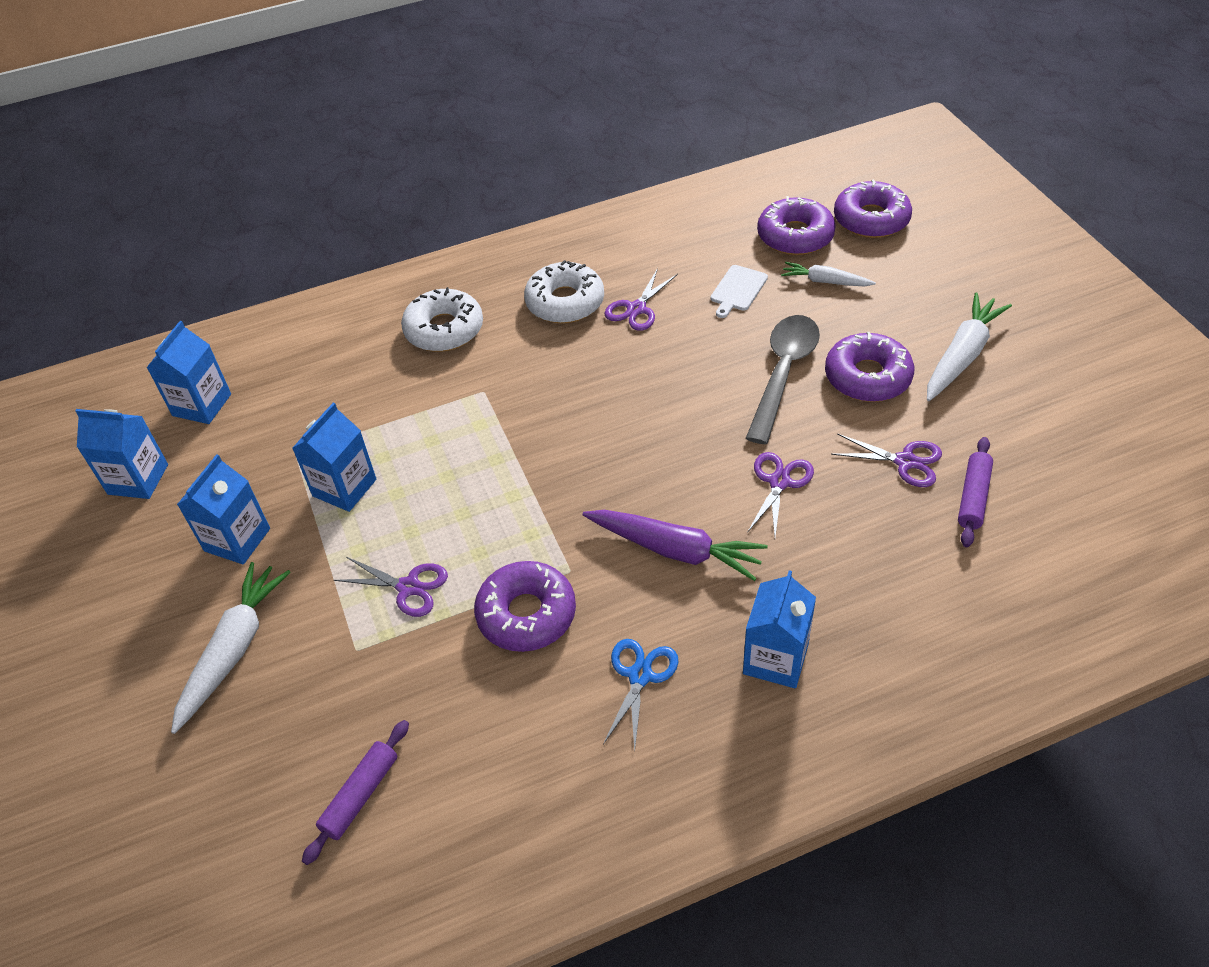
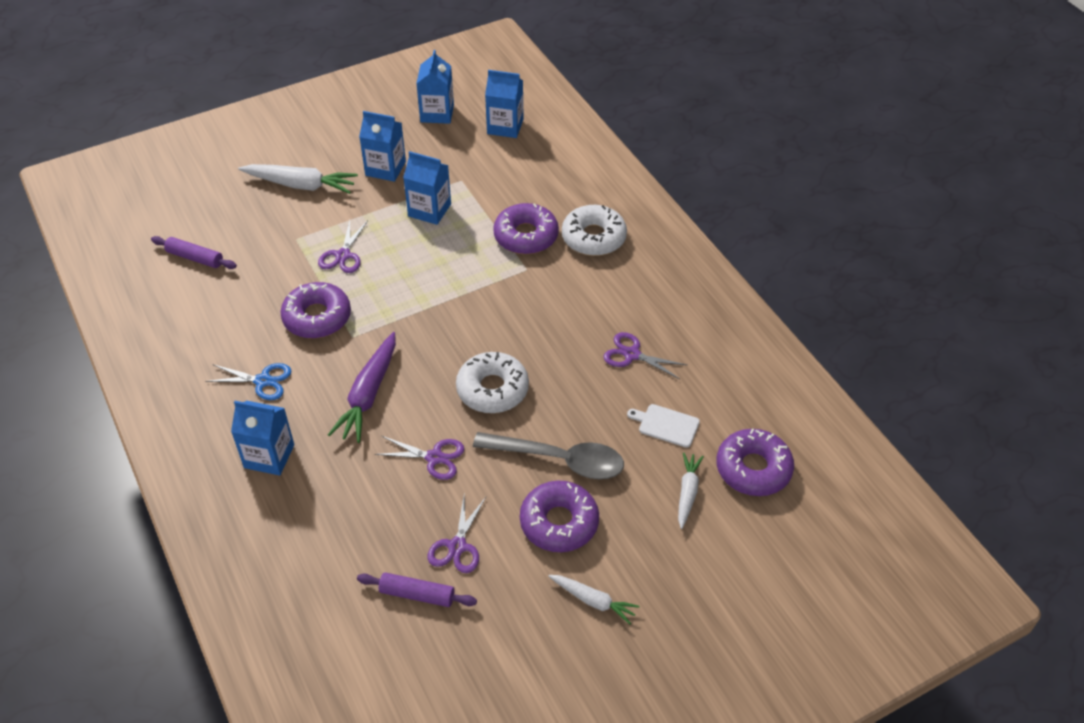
camera: 80 degrees right, 0 degrees up
(565, 302) = (635, 307): white donut -> white donut (492, 389)
(871, 219) = (792, 534): purple donut -> purple donut (526, 236)
(962, 356) = (593, 601): white carrot -> white carrot, size x0.60

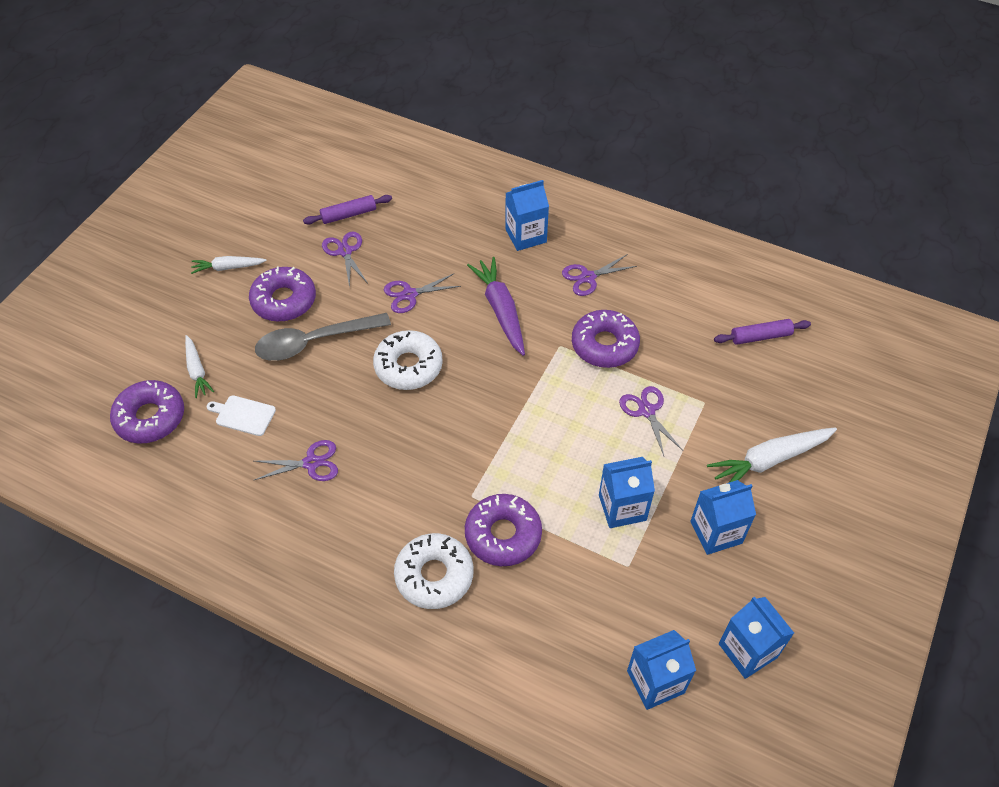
camera: 145 degrees right, 5 degrees up
(262, 381) = (588, 277): blue scissors -> purple scissors
(666, 425) = (243, 415): white cutting board -> white cutting board turned 150 degrees counterclockwise

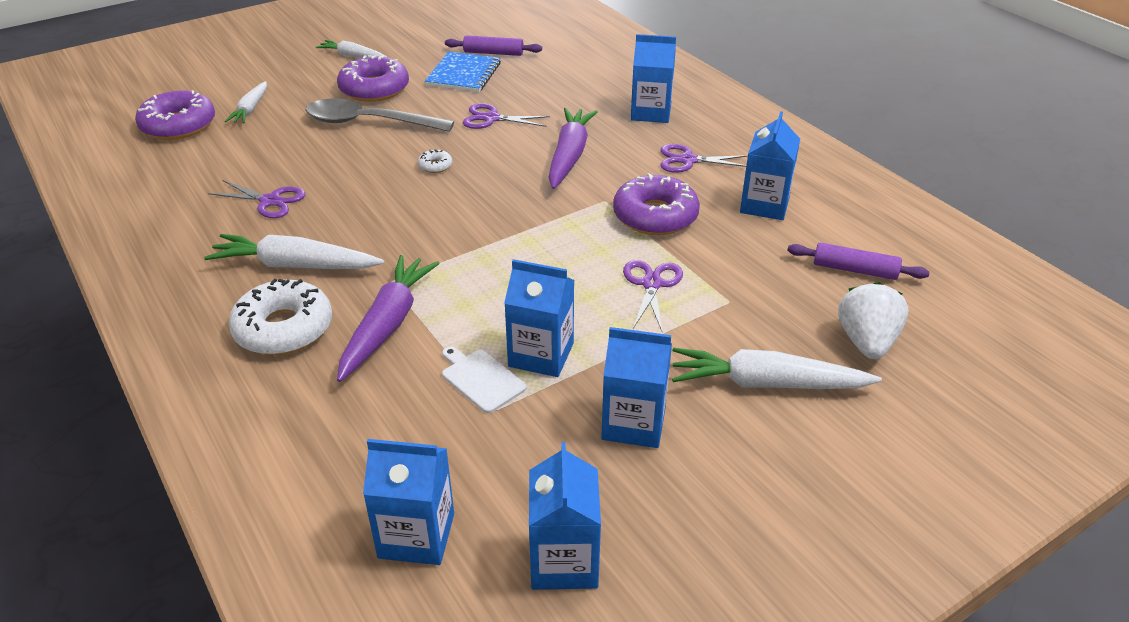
camera: 30 degrees right, 15 degrees down
(243, 415) = (252, 149): white cutting board -> white cutting board (481, 379)
(345, 251) = (463, 74): purple scissors -> blue notebook
(390, 516) = (295, 265): none -> white carrot
(408, 366) = (435, 166): white donut -> white donut, size x0.43
(503, 535) = (387, 325): purple donut -> purple carrot
(668, 300) = (764, 205): none -> blue carton
(803, 397) = (866, 342): none -> white strawberry

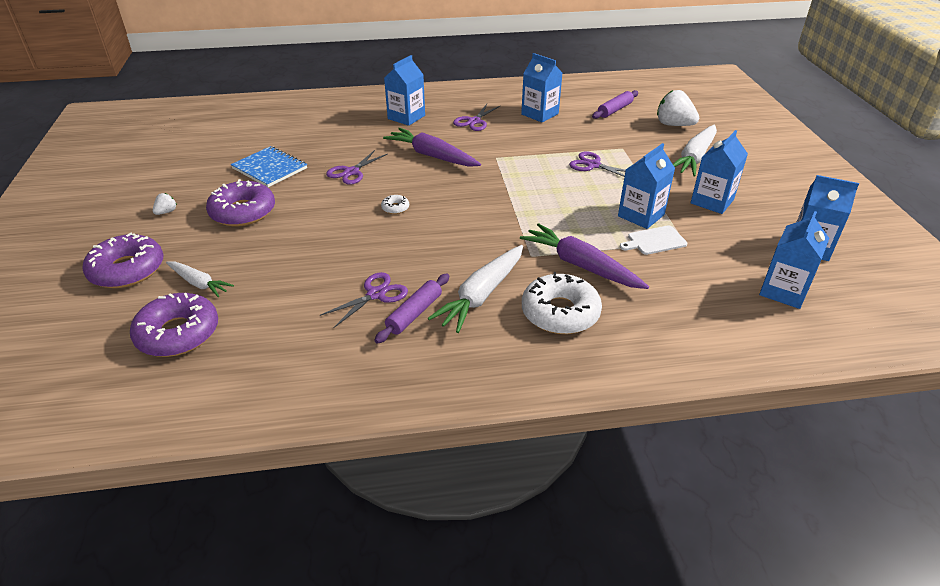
camera: 65 degrees left, 0 degrees up
(352, 56) = (166, 212): white carrot -> white strawberry
(369, 122) = (297, 224): grey spoon -> none
(493, 53) = (251, 149): purple rolling pin -> purple rolling pin (414, 313)
(655, 216) = (525, 146): purple donut -> purple donut (127, 270)

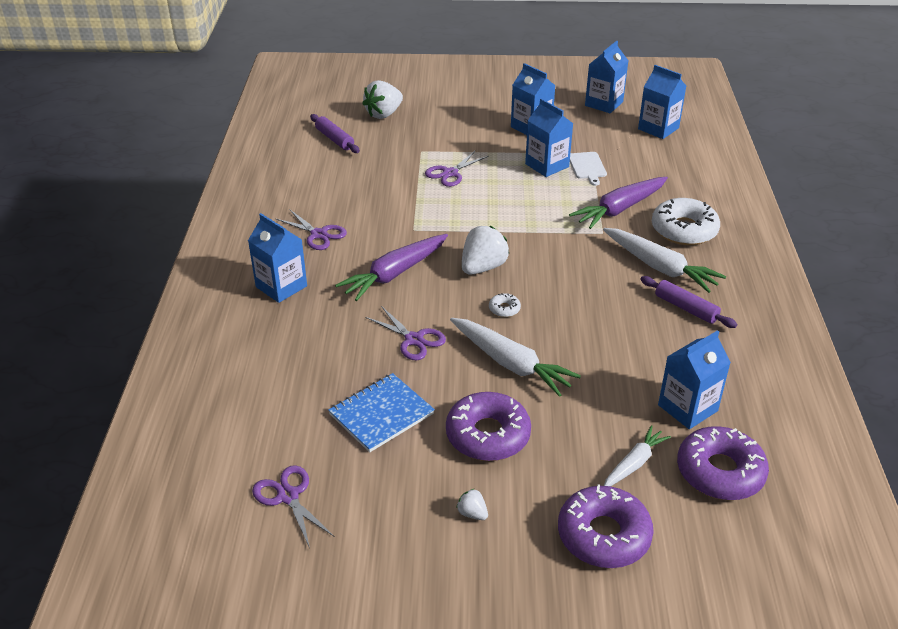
camera: 80 degrees left, 0 degrees up
(376, 294) = (657, 330): purple scissors -> purple scissors (288, 496)
(451, 193) = (483, 267): none -> white strawberry
(540, 114) = (321, 187): blue carton -> blue carton (687, 408)
(694, 157) = (453, 118): white carrot -> white carrot (510, 363)

